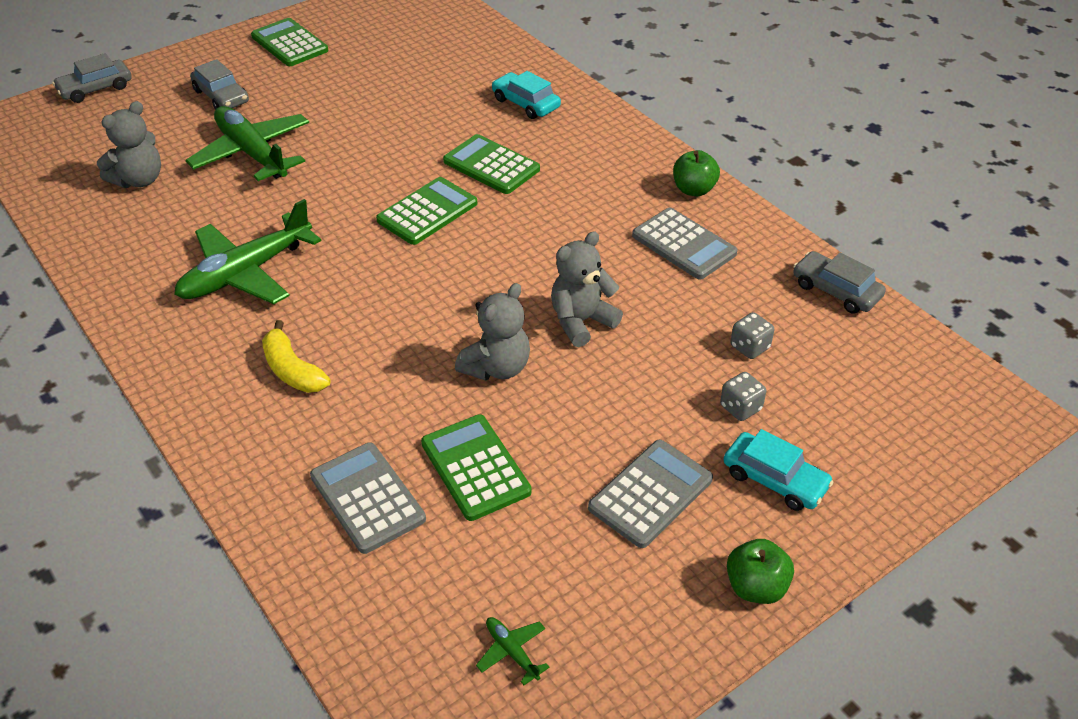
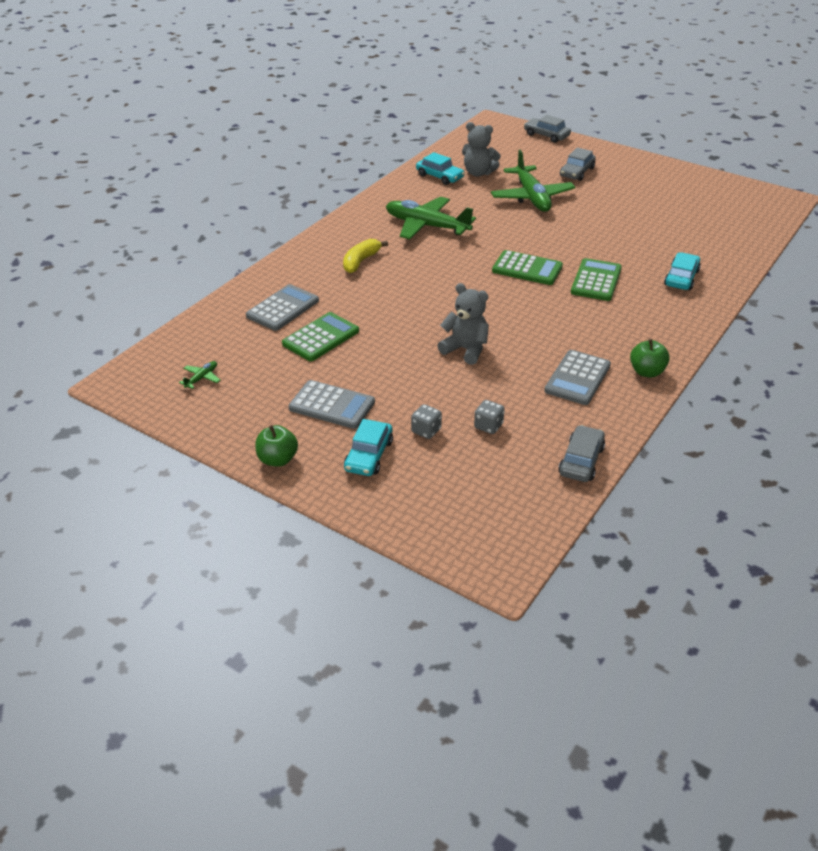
camera: 70 degrees right, 5 degrees down
(113, 220) = (440, 176): none -> turquoise car
(252, 153) = (532, 197): green plane -> green plane turned 135 degrees clockwise
(290, 43) = (655, 176): green calculator -> none
(497, 367) = (404, 327): grey teddy bear -> none

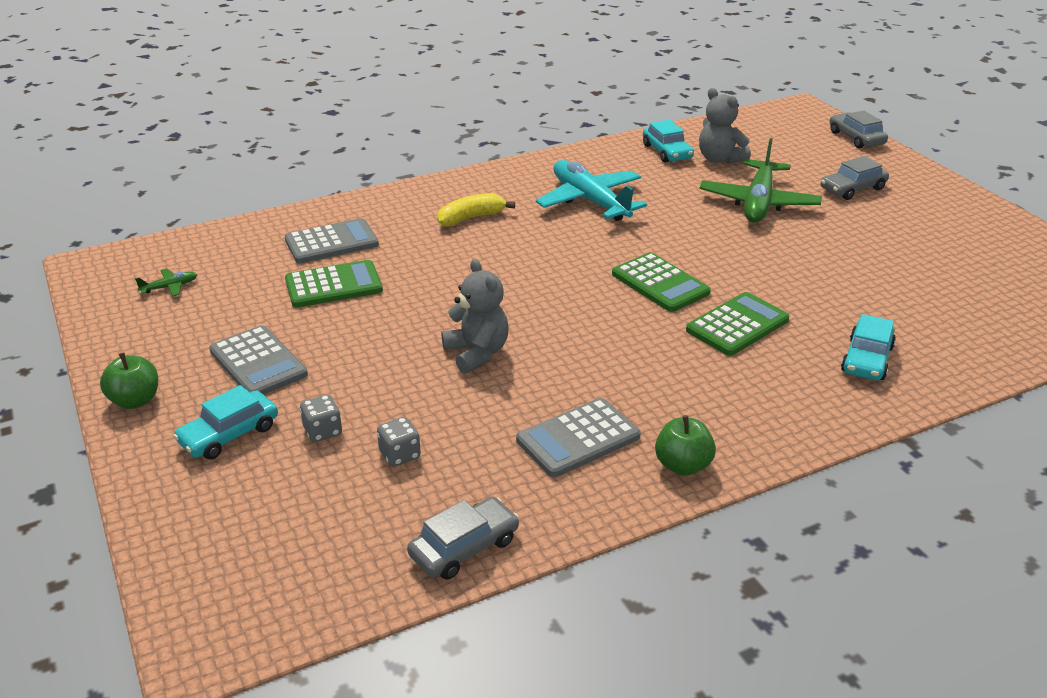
camera: 30 degrees right, 5 degrees down
(426, 226) = (590, 201): green plane -> turquoise plane
(681, 278) = (867, 359): turquoise car -> turquoise car turned 150 degrees clockwise

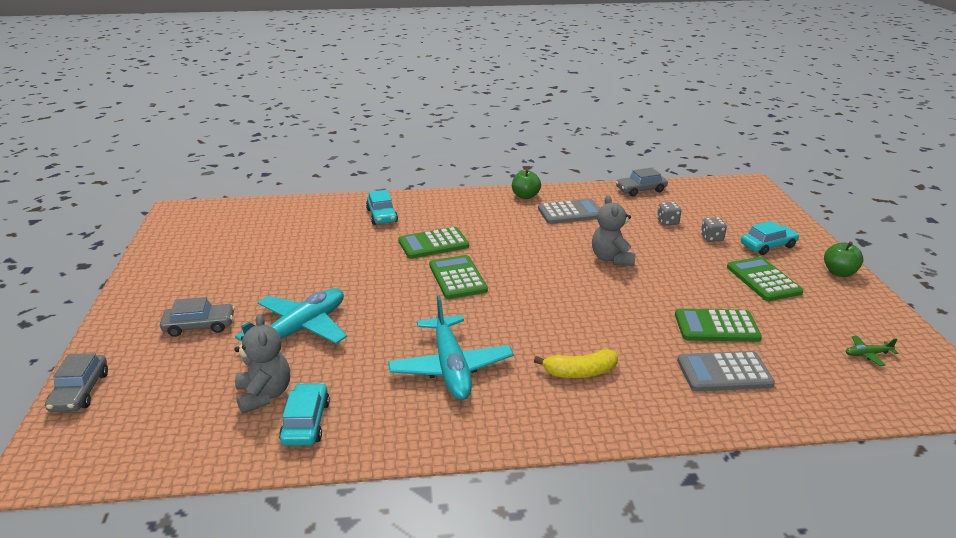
camera: 160 degrees left, 5 degrees down
(258, 363) = (763, 280): grey calculator -> green calculator
(758, 203) = (300, 329): green plane -> turquoise plane
(867, 359) = (382, 215): turquoise car -> turquoise car turned 120 degrees clockwise

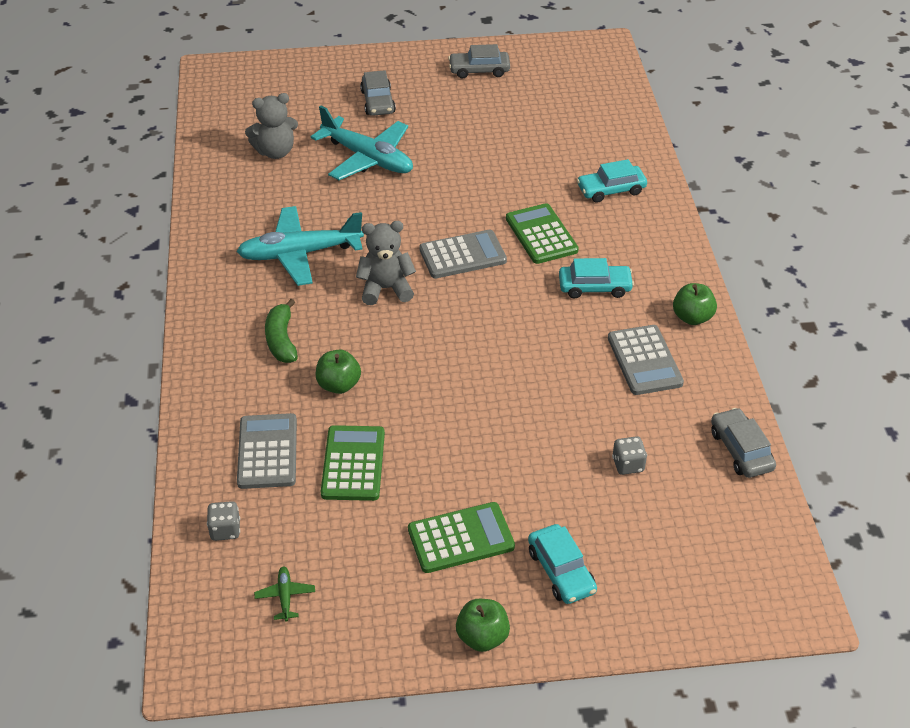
camera: 90 degrees right, 15 degrees up
(80, 391) = (293, 64): grey car -> grey car (479, 70)
(306, 422) = (238, 177): turquoise car -> turquoise car (594, 287)
(457, 278) = (462, 255): green calculator -> grey calculator
(580, 372) = (281, 340): yellow banana -> green banana
(611, 259) = (512, 389): grey teddy bear -> grey teddy bear (386, 289)
(630, 337) = (339, 385): none -> green apple
(711, 238) = (580, 507): grey dice -> grey dice (225, 530)

